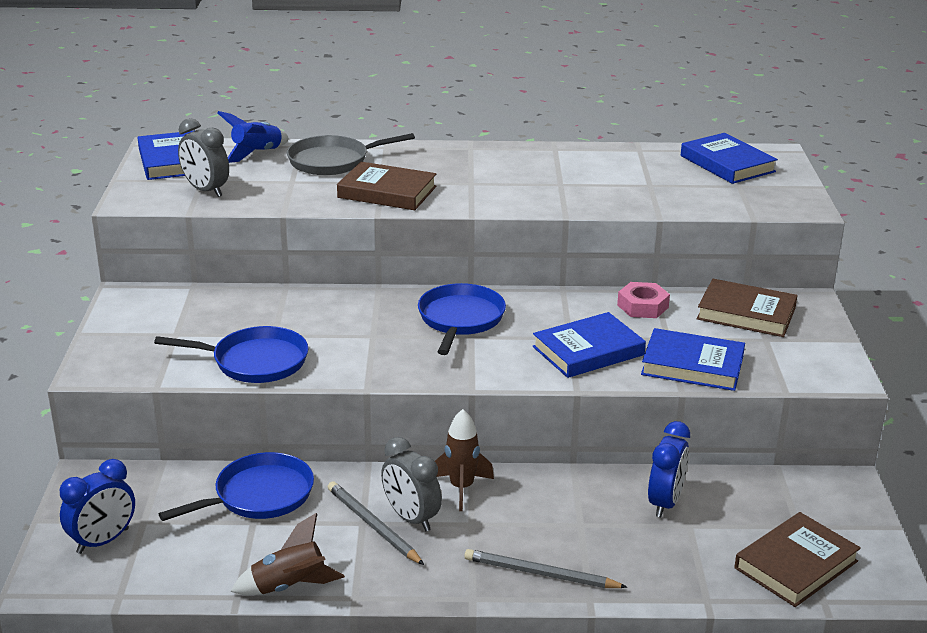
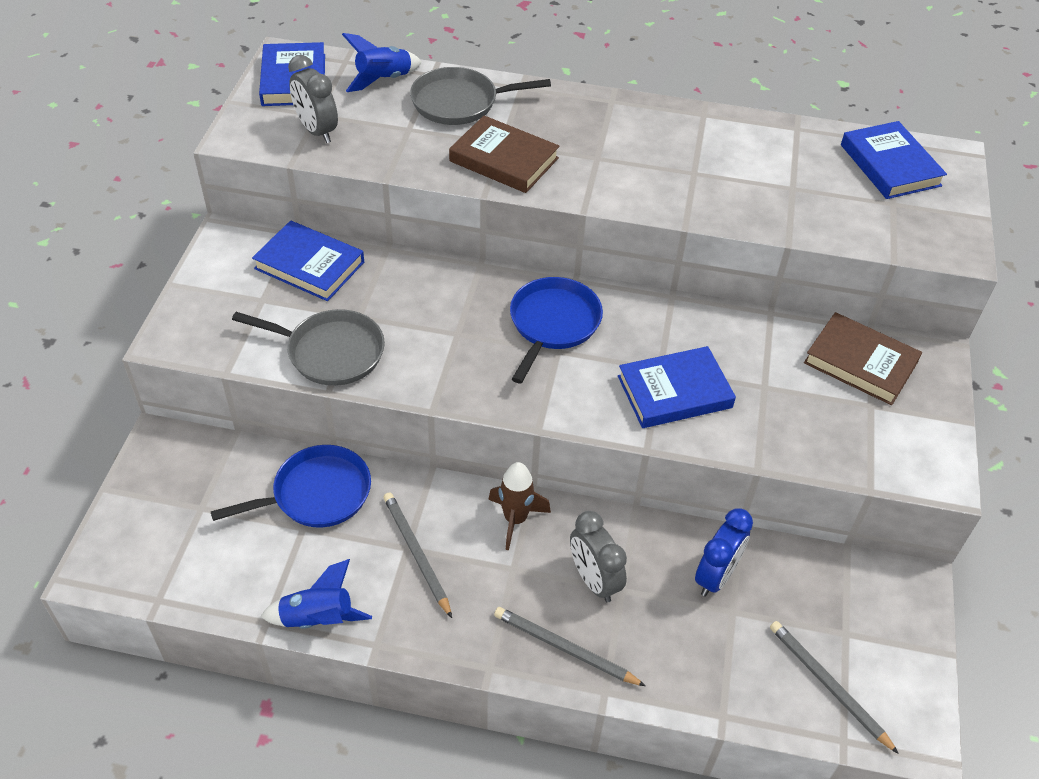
camera: 10 degrees right, 20 degrees up
(103, 541) = (158, 527): blue clock -> none
(255, 361) = (331, 352): blue pan -> grey pan
(289, 586) = (318, 619): brown rocket -> blue rocket
(411, 518) = (456, 551): grey clock -> grey clock (594, 580)
(642, 306) = (750, 334): pink nut -> none
(692, 365) = (780, 432): blue book -> blue book (309, 265)
(796, 564) = (828, 685): brown book -> grey pencil

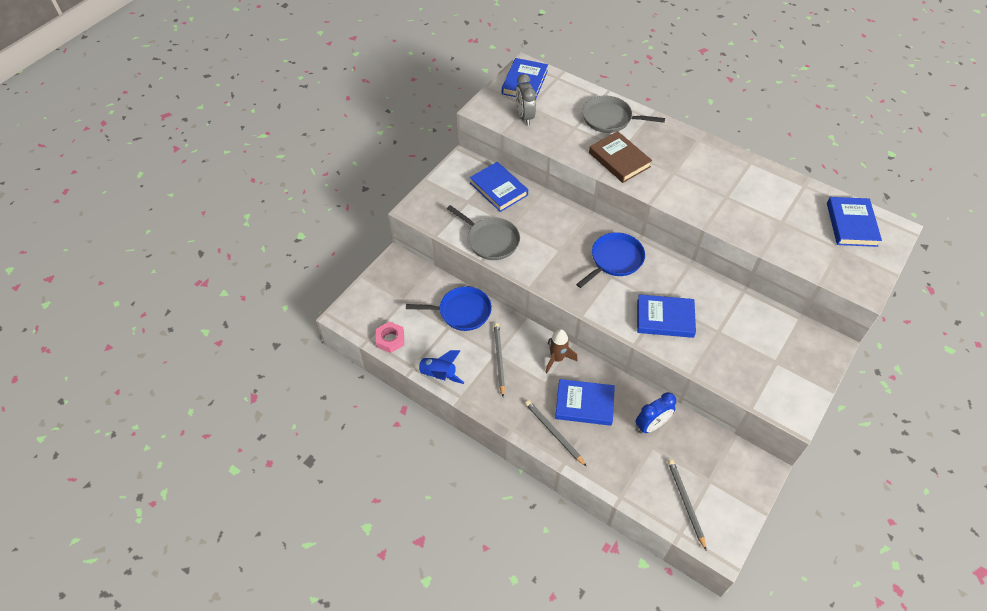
camera: 25 degrees right, 5 degrees up
(202, 586) = (390, 339): none -> pink nut
(384, 80) = (573, 94): blue rocket -> none
(594, 580) = (584, 404): grey clock -> blue book
(860, 363) = (783, 336): brown book -> none

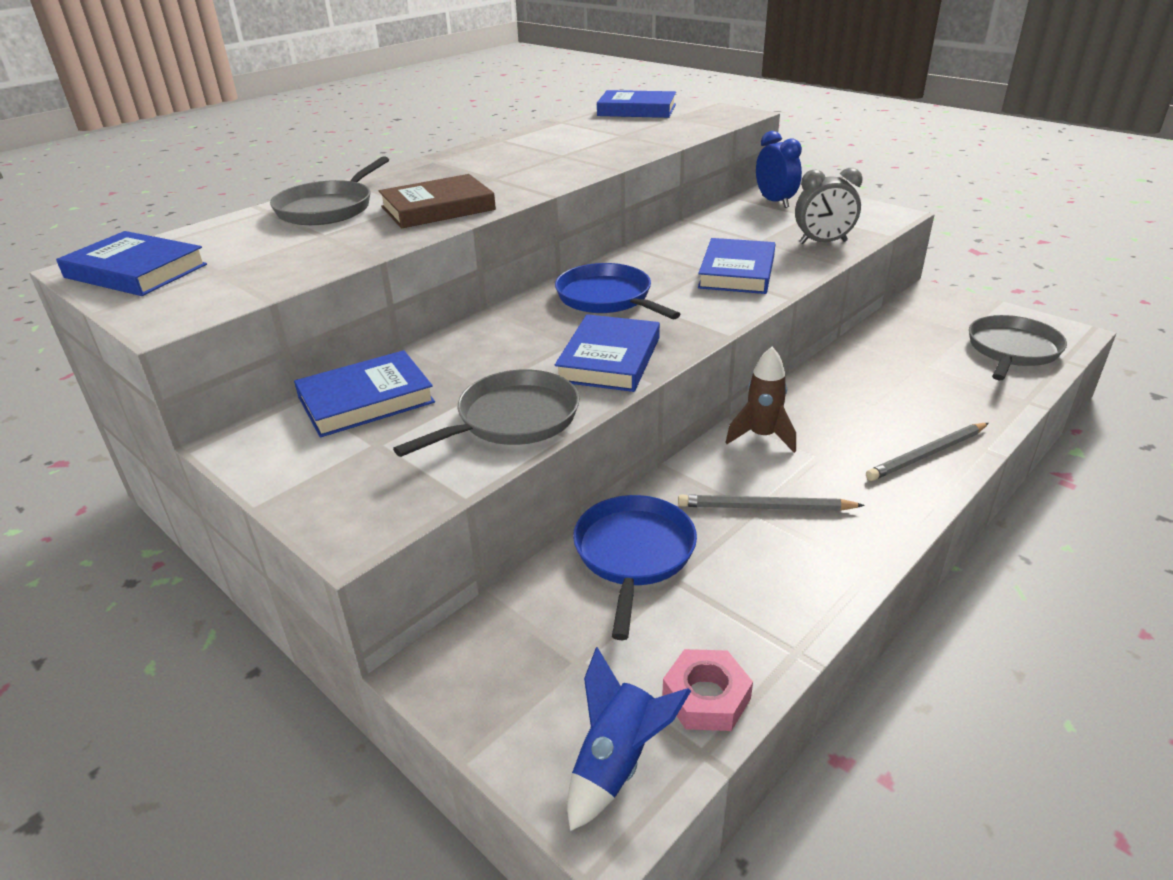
camera: 80 degrees left, 20 degrees down
(438, 374) = (813, 606): blue rocket -> blue rocket (616, 762)
(524, 116) = (243, 276): grey clock -> grey clock (823, 242)
(584, 404) = (858, 417): blue book -> blue book (609, 359)
(651, 425) = (885, 362): blue clock -> blue clock (775, 202)
(685, 503) = (1012, 350): grey pencil -> grey pan

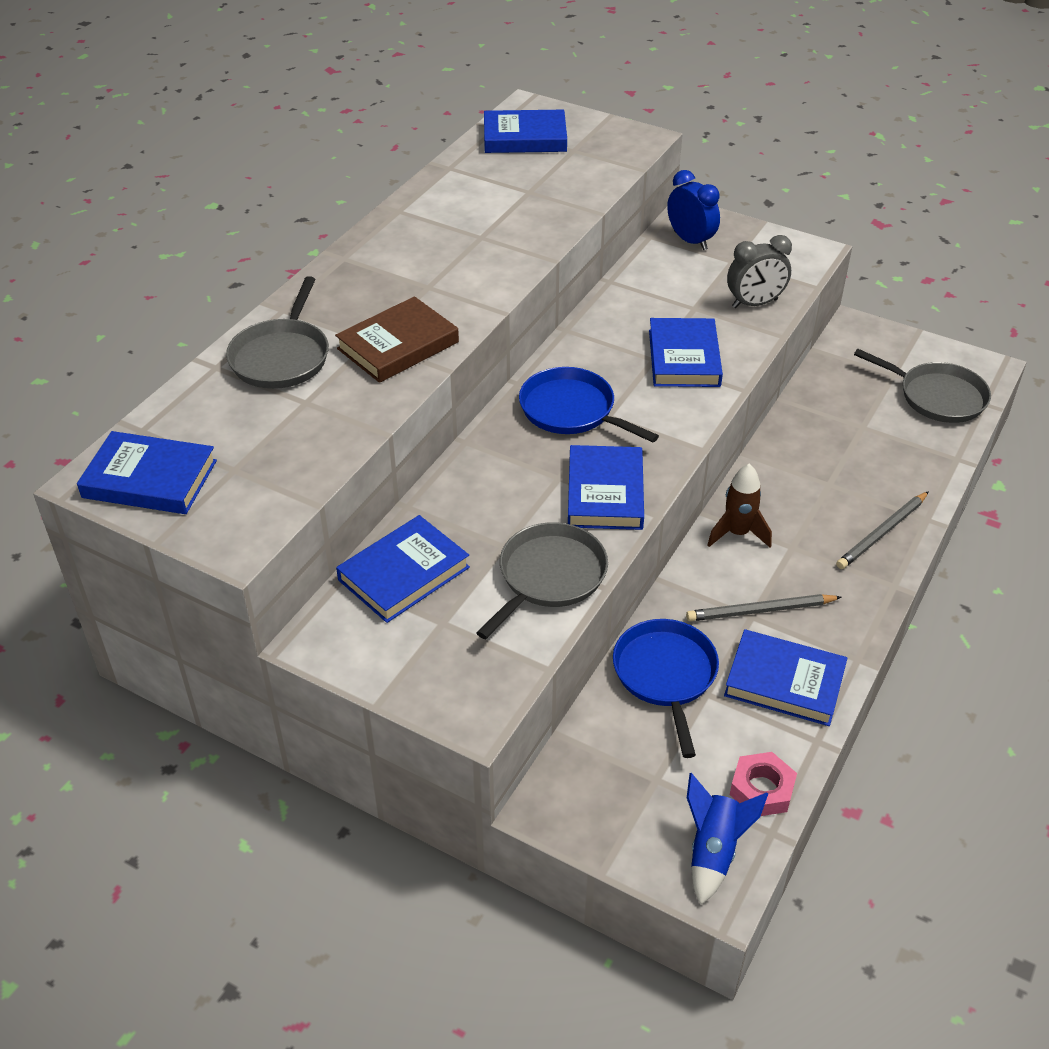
camera: 15 degrees left, 10 degrees up
(772, 581) = (784, 682): none -> blue book
(1012, 350) = (938, 397): grey pan -> grey pan turned 105 degrees clockwise

